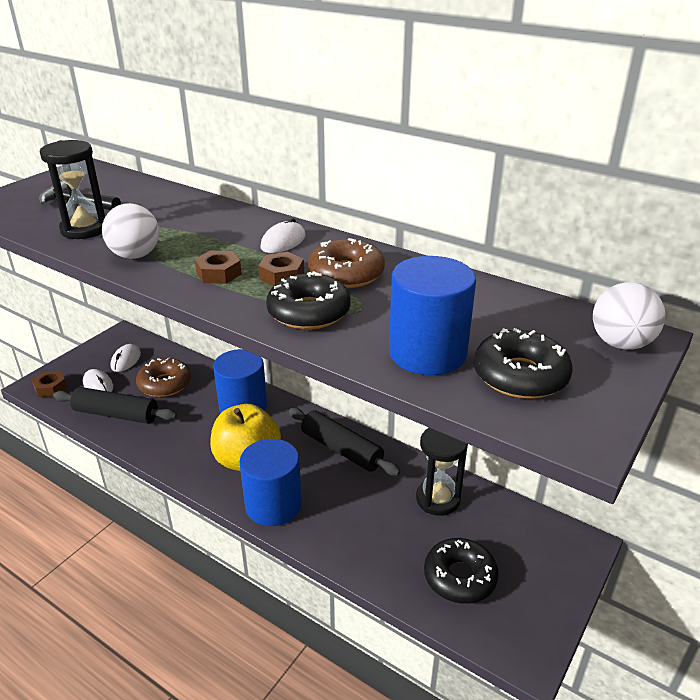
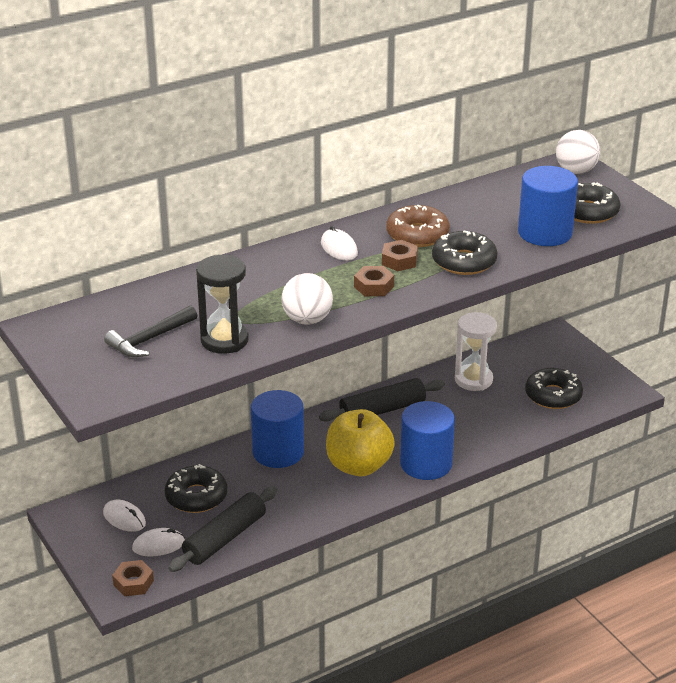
camera: 65 degrees left, 0 degrees up
(165, 384) = (196, 496): brown donut -> black donut
(438, 499) = (473, 380): black hourglass -> white hourglass

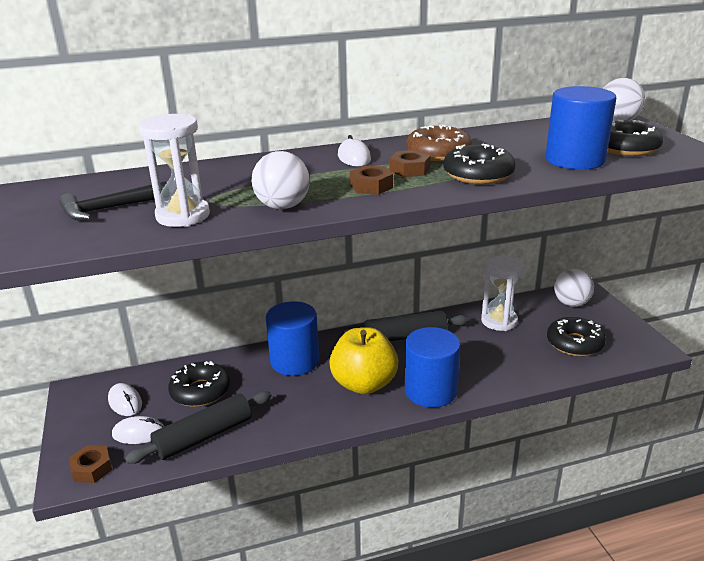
camera: 15 degrees right, 5 degrees down
(224, 340) = (183, 216): black hourglass -> white hourglass
(543, 350) = (571, 303): none -> white ball

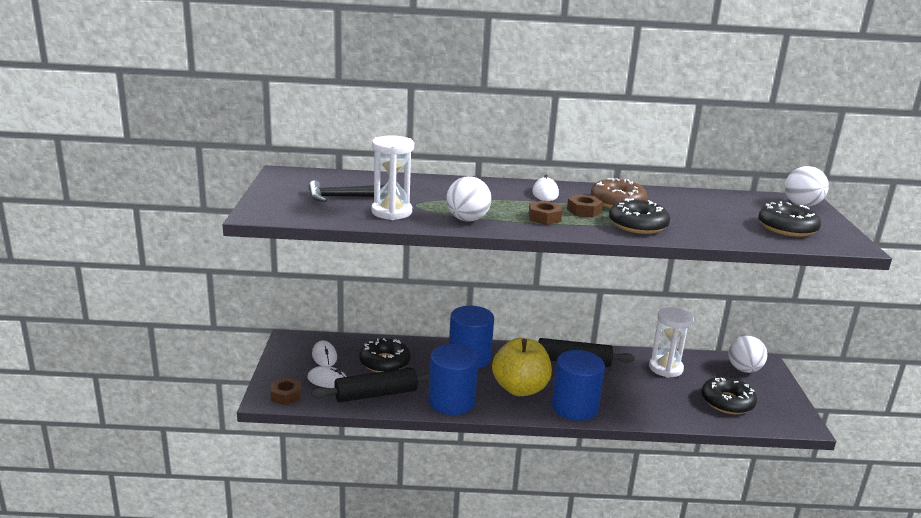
camera: 15 degrees right, 5 degrees down
(574, 160) = (731, 229): blue cylinder -> blue cylinder (451, 401)

